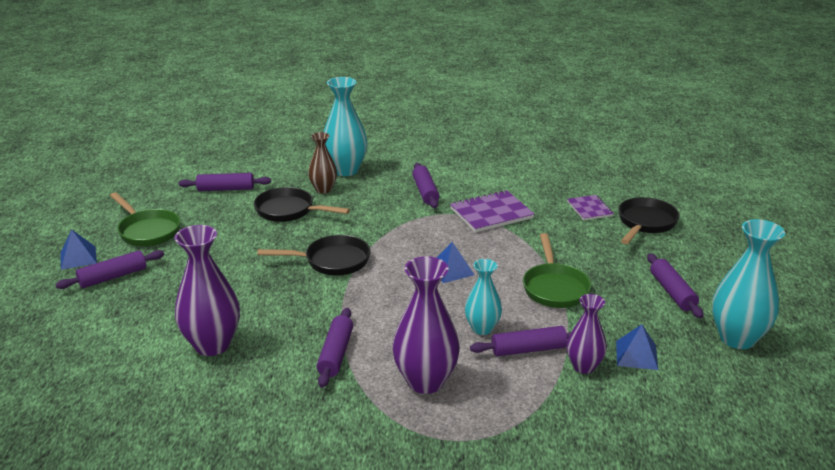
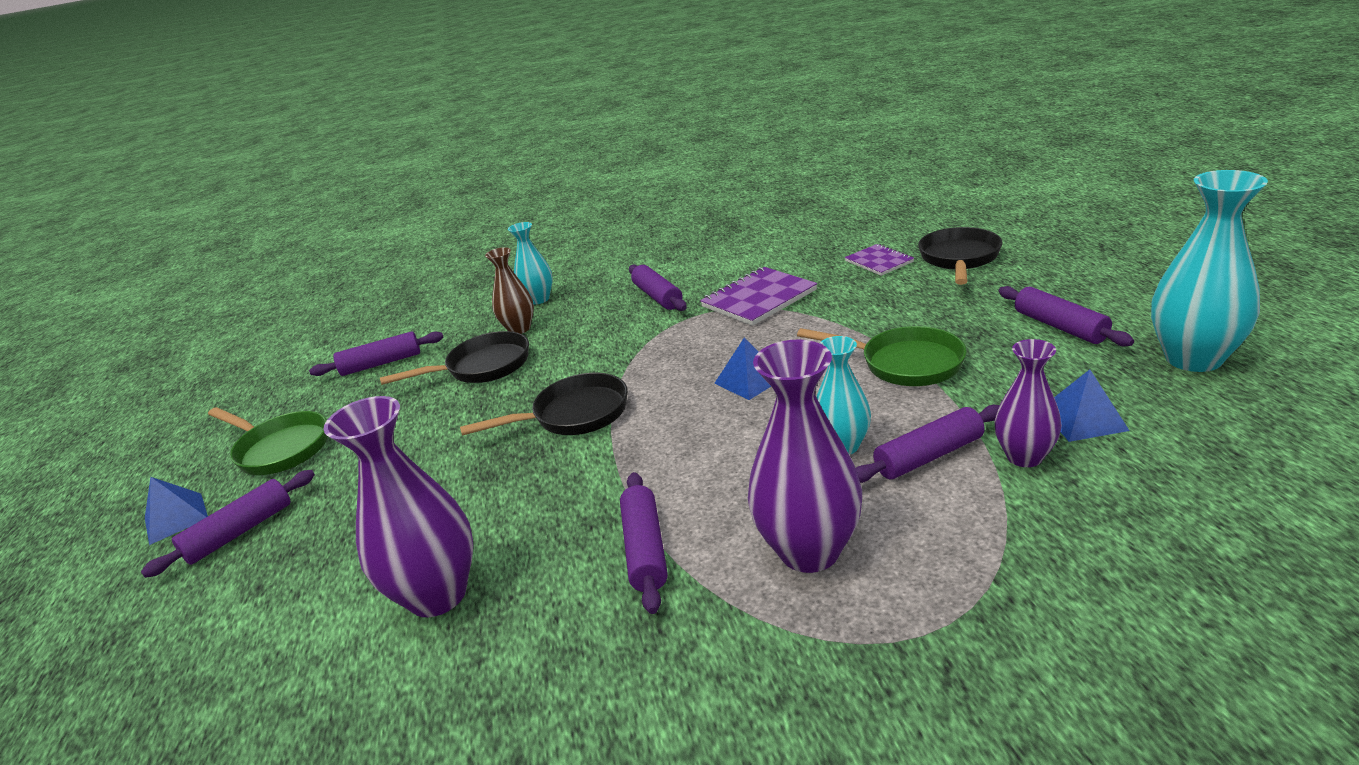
camera: 10 degrees left, 0 degrees up
(289, 211) = (482, 367): black pan -> black pan turned 150 degrees clockwise
(345, 170) = (539, 299): turquoise vase -> turquoise vase, size x0.61
(554, 287) = (904, 363): green pan -> green pan turned 45 degrees counterclockwise

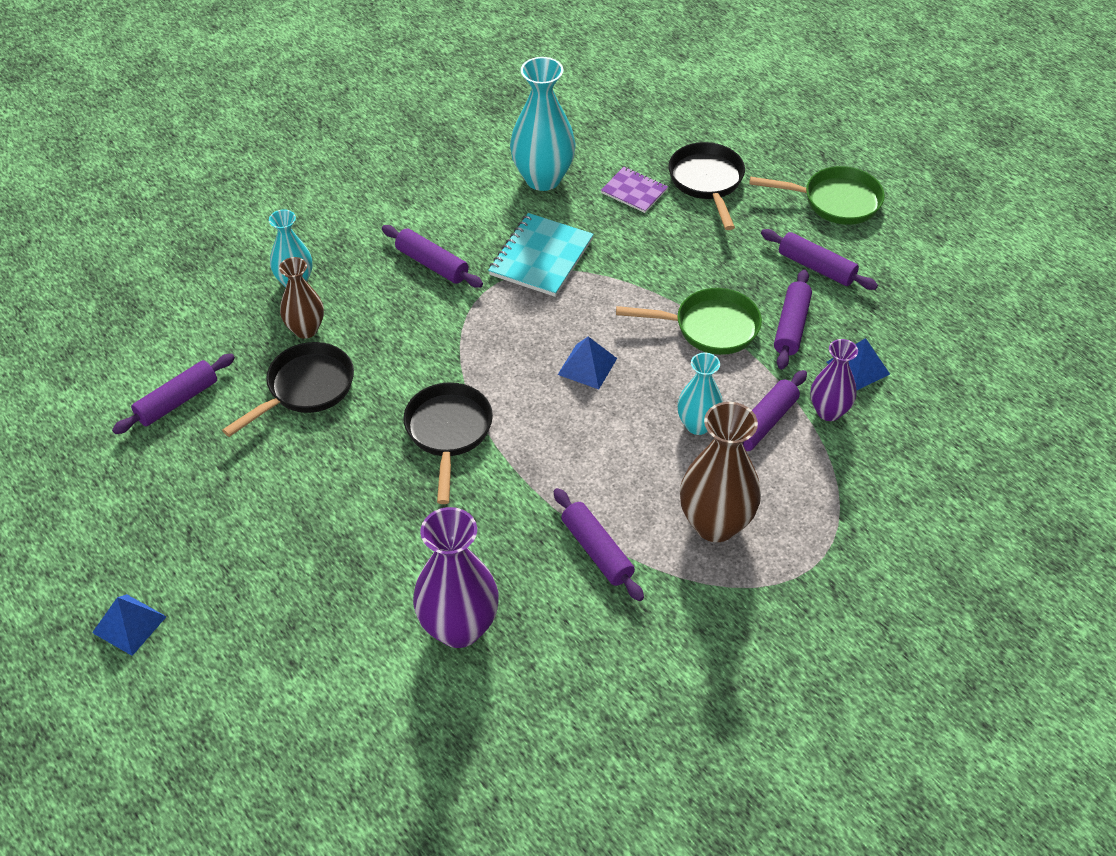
camera: 30 degrees left, 20 degrees up
(240, 532) = (217, 621): purple rolling pin -> purple rolling pin (791, 326)
(280, 449) = (164, 528): green pan -> green pan (835, 201)
(574, 415) = (448, 433): black pan -> black pan turned 45 degrees counterclockwise
(759, 299) = (541, 257): purple notebook -> turquoise notebook
(809, 551) = (715, 524): purple vase -> brown vase
(1193, 359) = (917, 293): turquoise vase -> turquoise vase (543, 178)

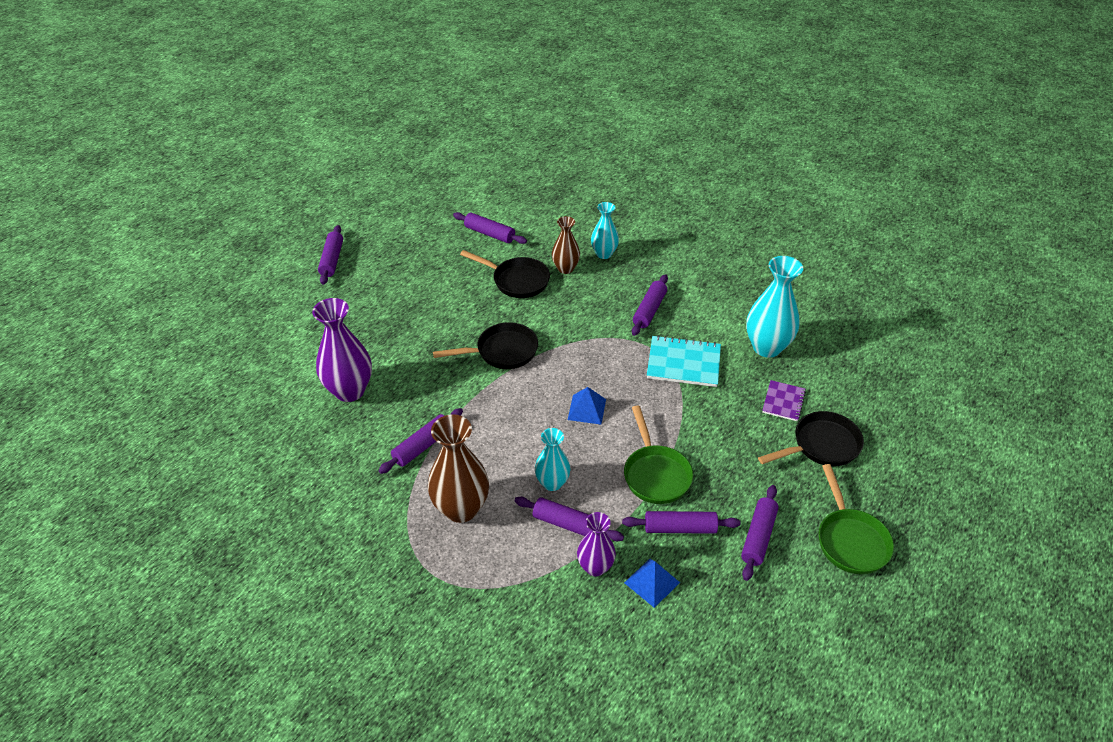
camera: 75 degrees right, 5 degrees down
(129, 624) = (332, 260): blue pyramid -> purple rolling pin

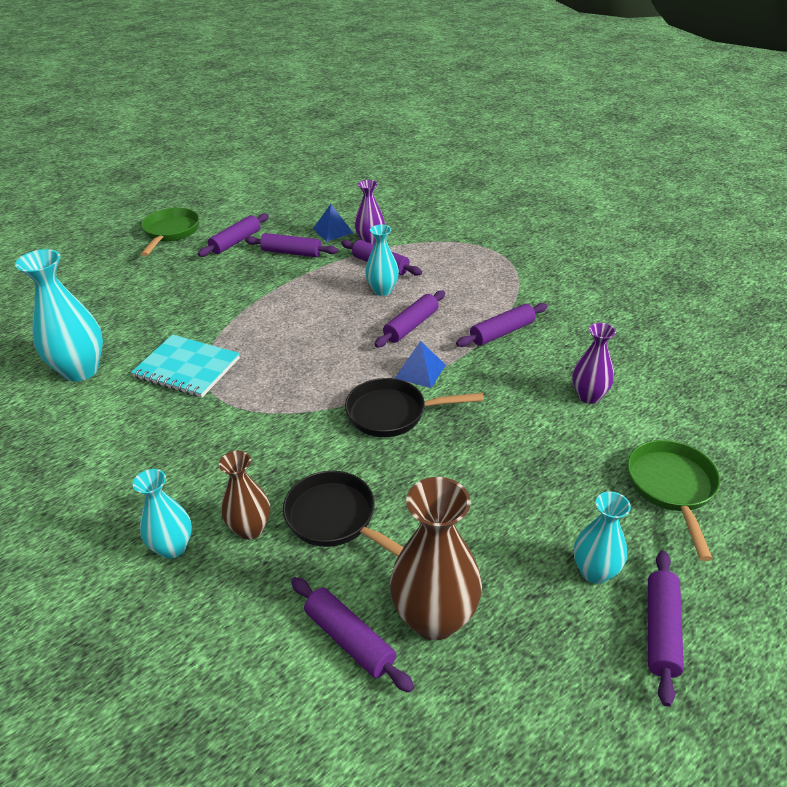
camera: 165 degrees left, 5 degrees down
(349, 391) = (588, 396): purple vase -> purple vase, size x0.61
(362, 279) = (594, 572): none -> turquoise vase
(461, 509) = (469, 284): brown vase -> brown vase (434, 618)
(587, 409) = (321, 340): blue pyramid -> blue pyramid (420, 371)
(649, 310) = (176, 437): purple rolling pin -> purple rolling pin (411, 326)
(655, 474) = (287, 285): green pan -> green pan (671, 488)
(783, 402) = (121, 319): purple notebook -> none
(821, 445) = (126, 284): black pan -> none

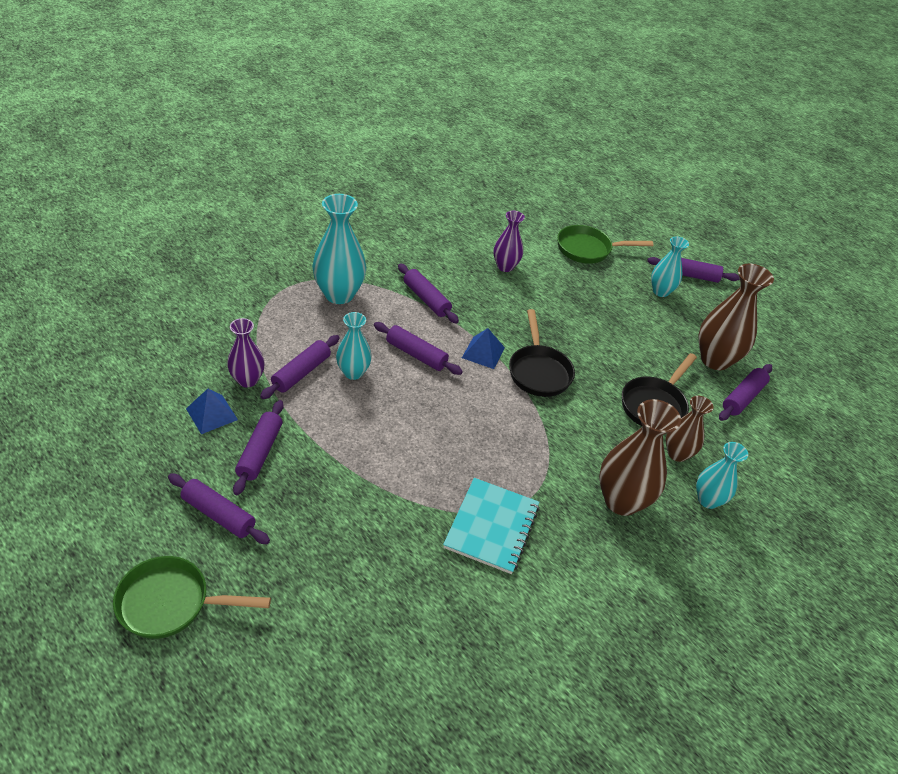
camera: 100 degrees left, 5 degrees up
(80, 370) = (503, 634): turquoise vase -> turquoise vase (339, 294)
(192, 463) = (621, 501): none -> brown vase

